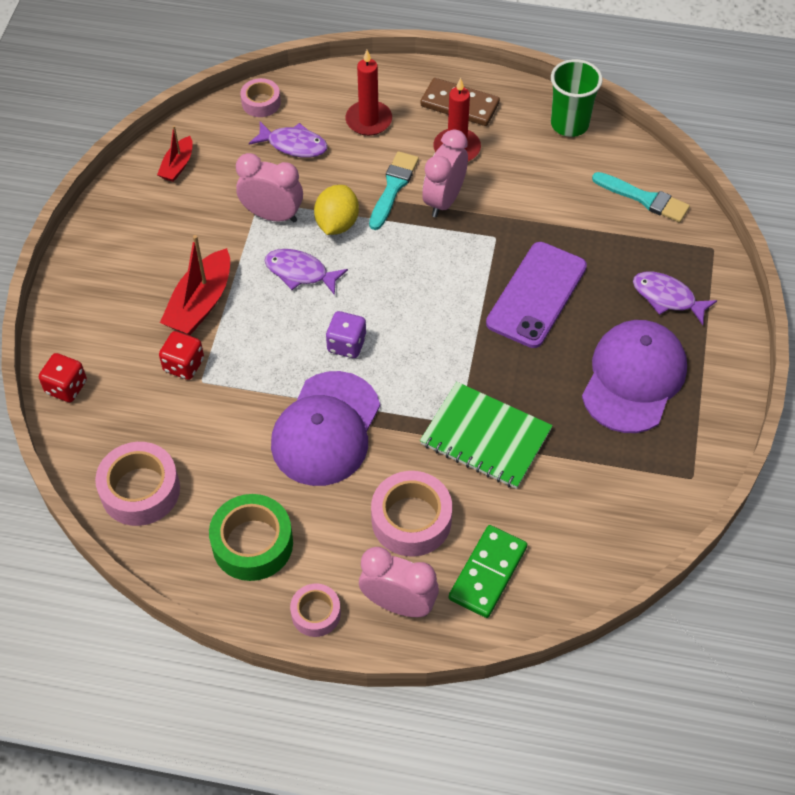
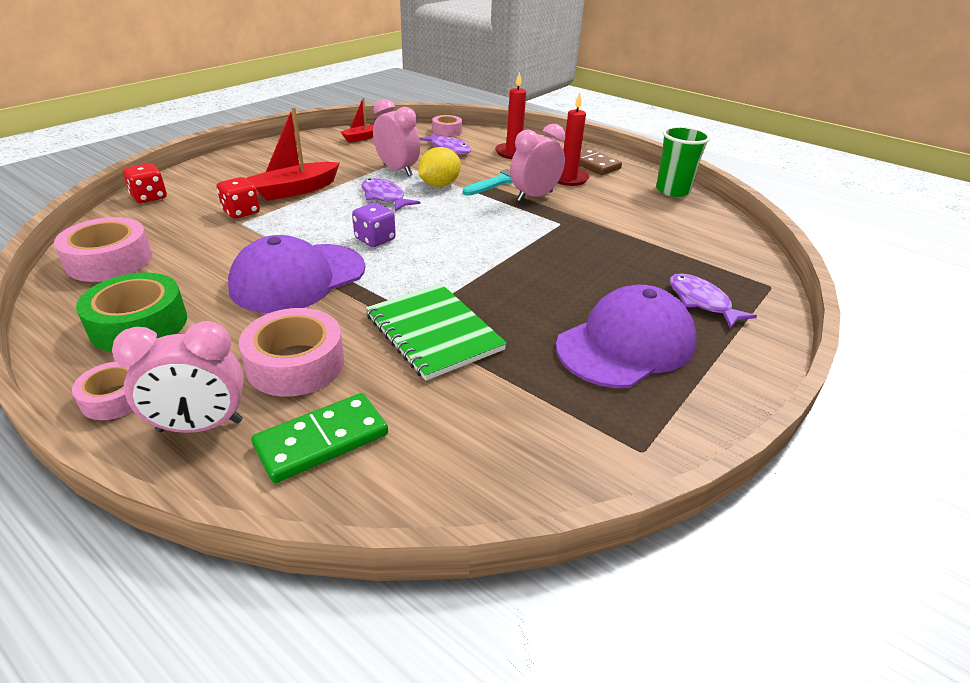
camera: 25 degrees right, 20 degrees down
(398, 604) = (200, 426): pink clock -> pink clock turned 120 degrees clockwise
(536, 295) = (569, 262): purple phone -> none
(644, 198) = (715, 241): turquoise brush -> none

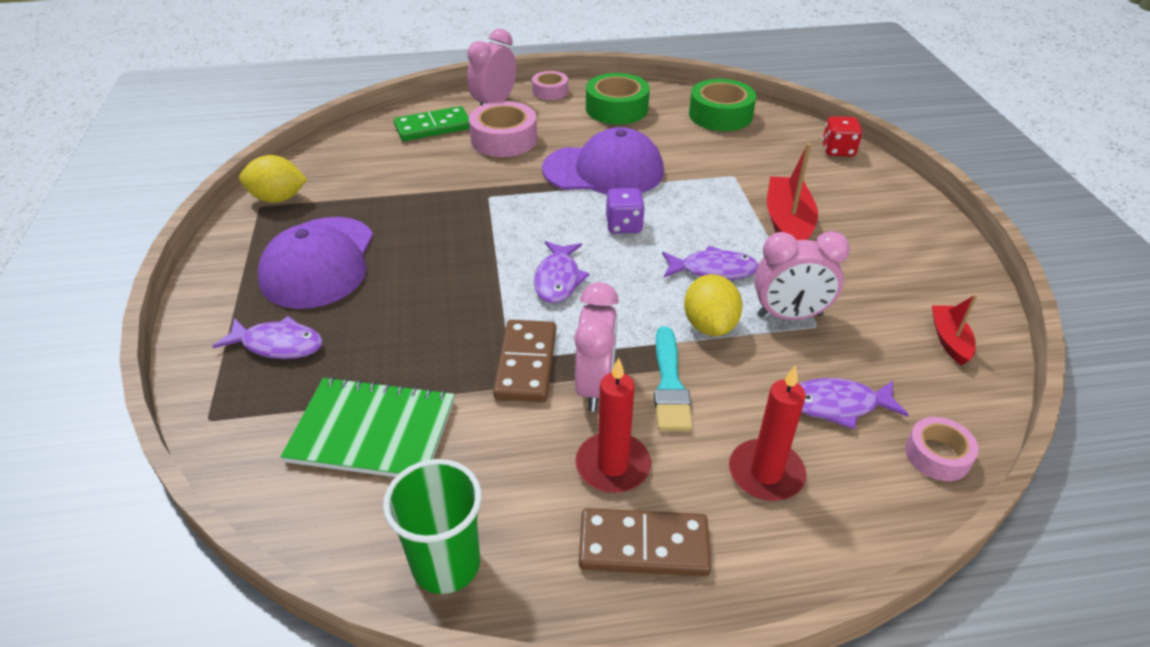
camera: 135 degrees right, 5 degrees up
(109, 261) = (720, 115): pink tape -> green tape
(241, 212) = (758, 182): red dice -> none
(298, 278) = (604, 170): purple cap -> purple cap turned 90 degrees clockwise
(322, 440) = (433, 127): green domino -> green domino turned 60 degrees clockwise
(433, 332) = (460, 193): green notebook -> green notebook (372, 431)
(472, 238) = (558, 279): none -> purple fish
(554, 218) = (526, 364): none -> brown domino
(613, 449) = (278, 198): none -> yellow lemon

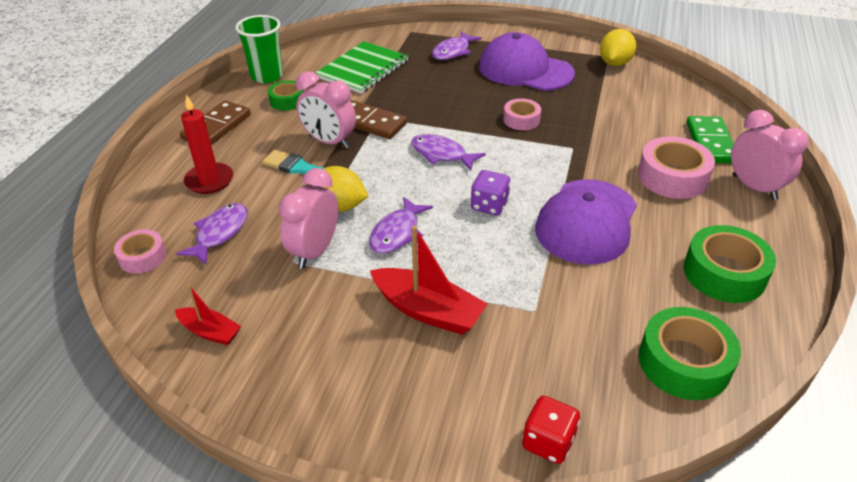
camera: 115 degrees right, 0 degrees up
(516, 487) = (287, 101): none -> green tape
(550, 91) = (782, 234): pink tape -> pink tape (521, 120)
(612, 465) = (269, 131): red candle -> none

